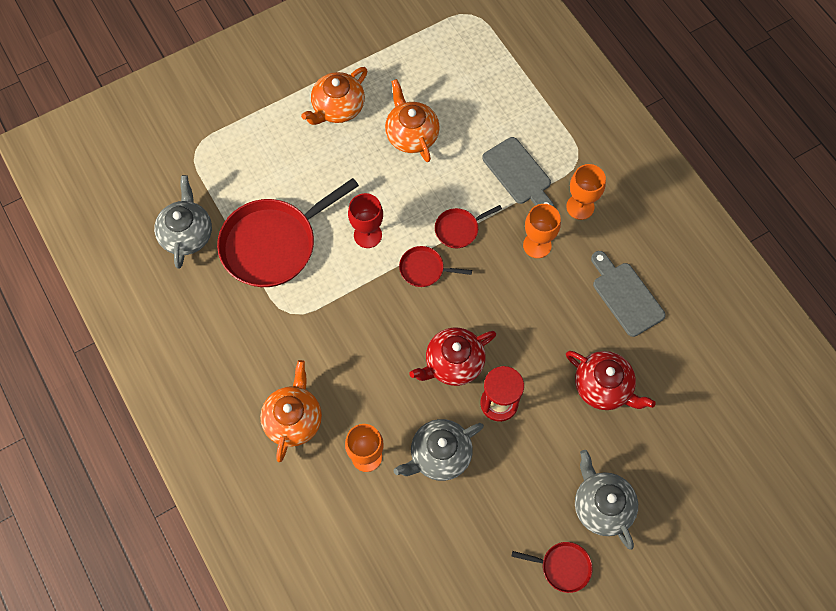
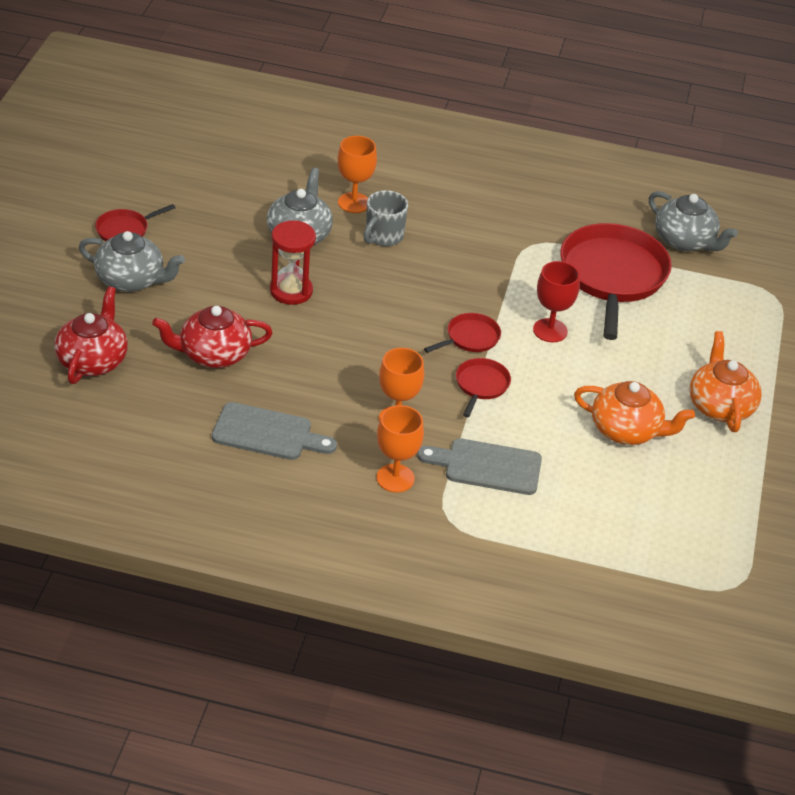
camera: 130 degrees right, 25 degrees down
(293, 419) = (436, 191): orange teapot -> none
(382, 404) = (383, 236): none -> grey mug
(453, 363) = (361, 293): red teapot -> red teapot (93, 360)

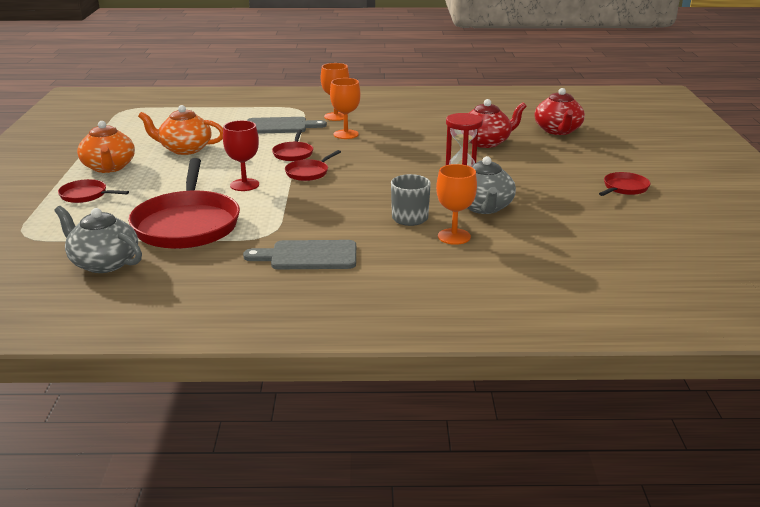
camera: 170 degrees right, 15 degrees down
(131, 280) = (582, 164): grey teapot -> none
(267, 433) = (423, 121): grey cutting board -> grey cutting board (308, 256)
(732, 351) = (86, 195): none -> red pan

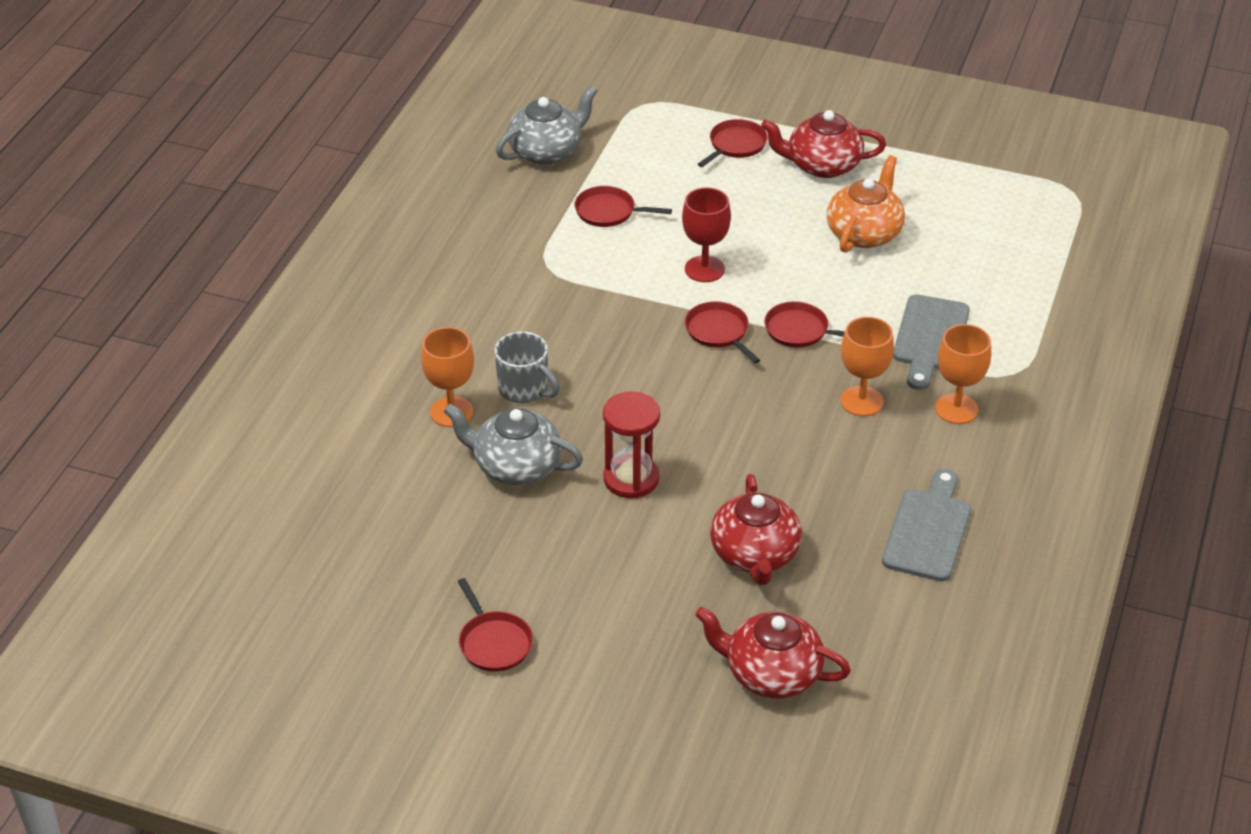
camera: 110 degrees right, 15 degrees up
(109, 167) = (822, 165): orange teapot -> red teapot
(187, 224) = (608, 212): red pan -> red pan, size x0.46
(308, 256) = (475, 287): grey cutting board -> grey cutting board (928, 530)

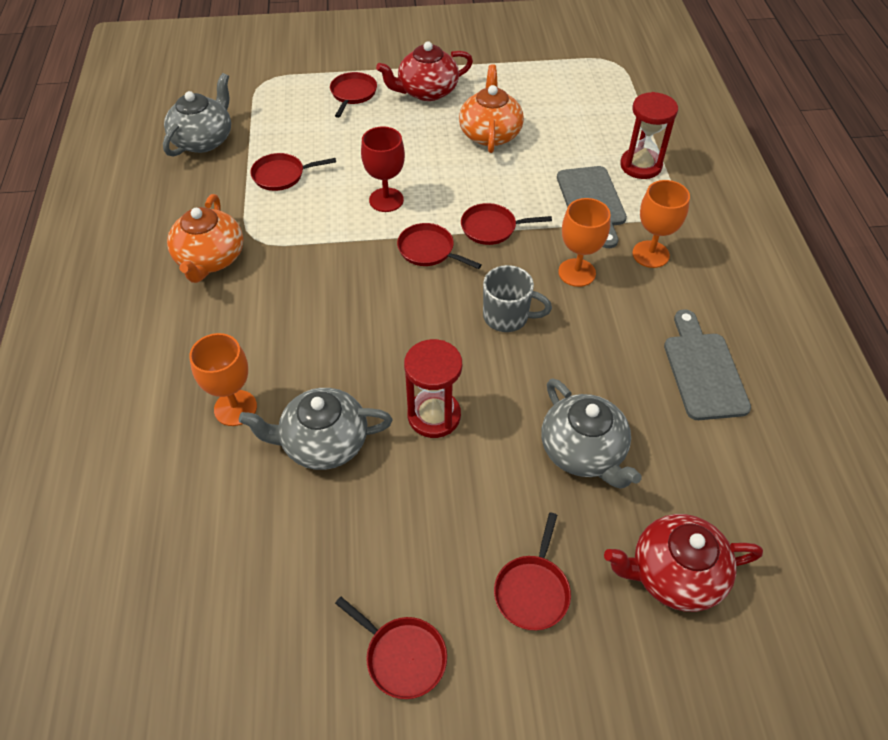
camera: 25 degrees left, 10 degrees up
(494, 273) = (210, 259): none -> orange teapot
(524, 390) = (292, 361): grey mug -> grey mug (507, 317)
(634, 639) = (532, 591): none -> red pan
(755, 555) = (583, 451): red teapot -> grey teapot
(1016, 317) = (640, 165): none -> red hourglass

